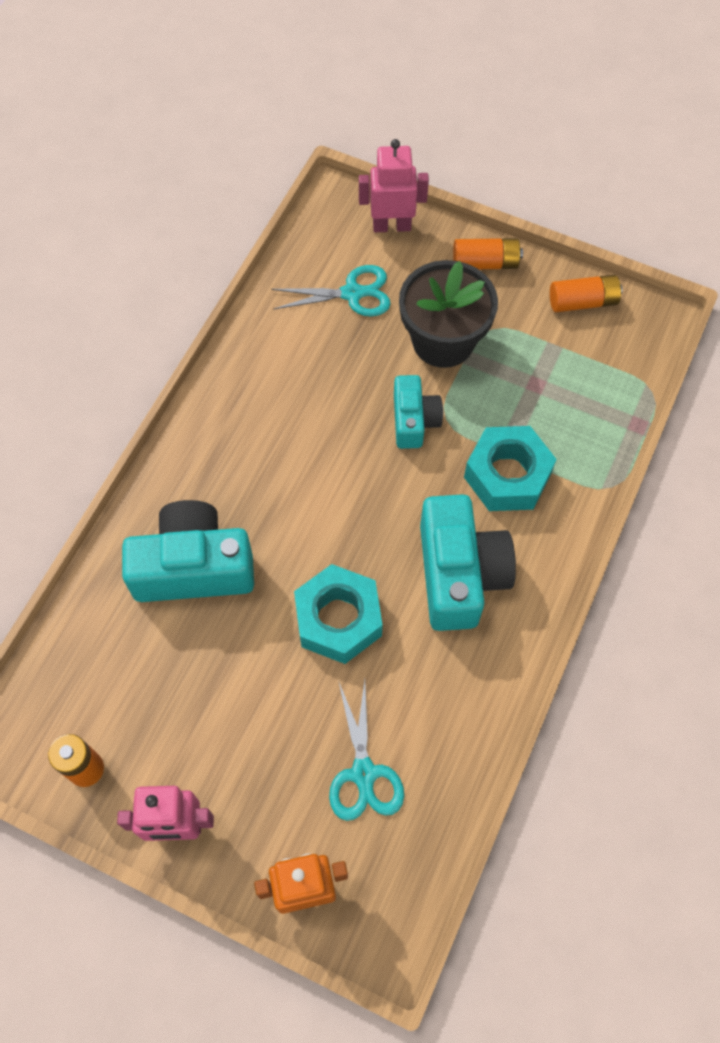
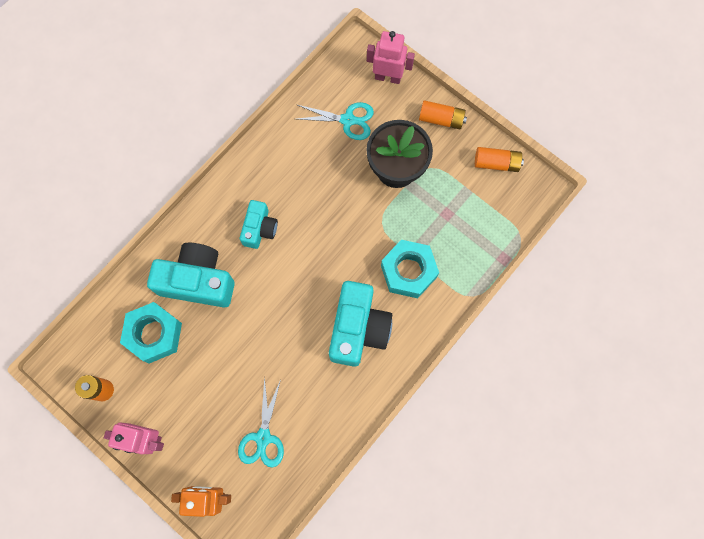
camera: 15 degrees right, 10 degrees up
(338, 619) = (276, 338): turquoise nut -> turquoise nut (154, 334)
(414, 420) = (361, 219): turquoise camera -> turquoise camera (259, 229)

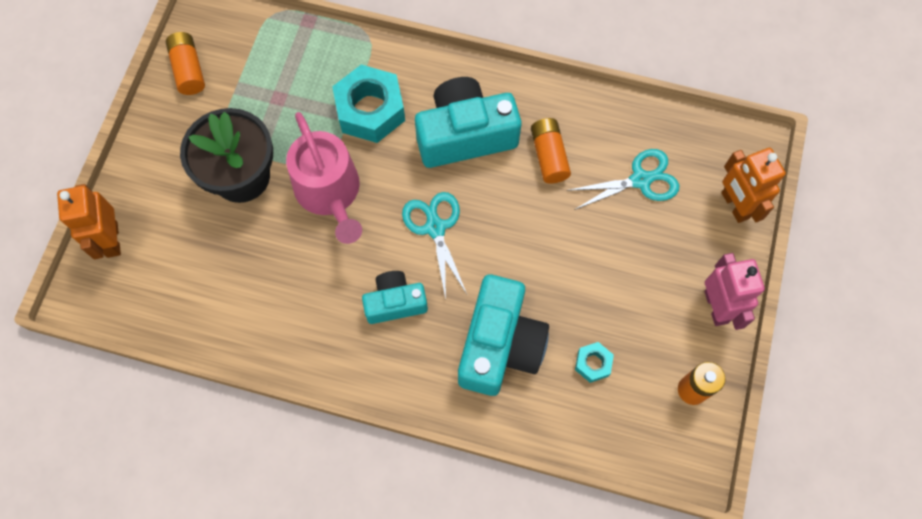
camera: 115 degrees left, 5 degrees down
(154, 334) = (593, 363): turquoise nut -> turquoise nut, size x0.48
(198, 281) = (500, 345): turquoise camera -> turquoise camera turned 150 degrees counterclockwise
(348, 120) = (195, 262): turquoise scissors -> turquoise scissors (435, 227)
(357, 219) = (330, 192): none -> pink watering can
(388, 77) = (111, 240): pink robot -> orange robot
(441, 119) = (151, 152): orange battery -> orange battery (549, 156)

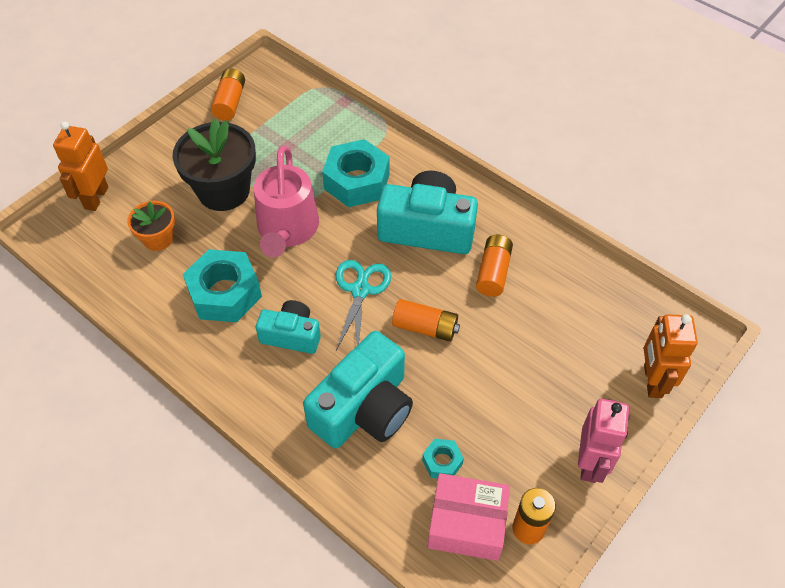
camera: 25 degrees right, 15 degrees down
(205, 258) = (158, 239): none -> orange flower pot
(307, 287) = (225, 293): none -> turquoise nut
(514, 240) = (425, 327): none -> orange battery
(640, 180) = (569, 324): turquoise scissors -> none
(640, 410) = (467, 524): none -> pink box

